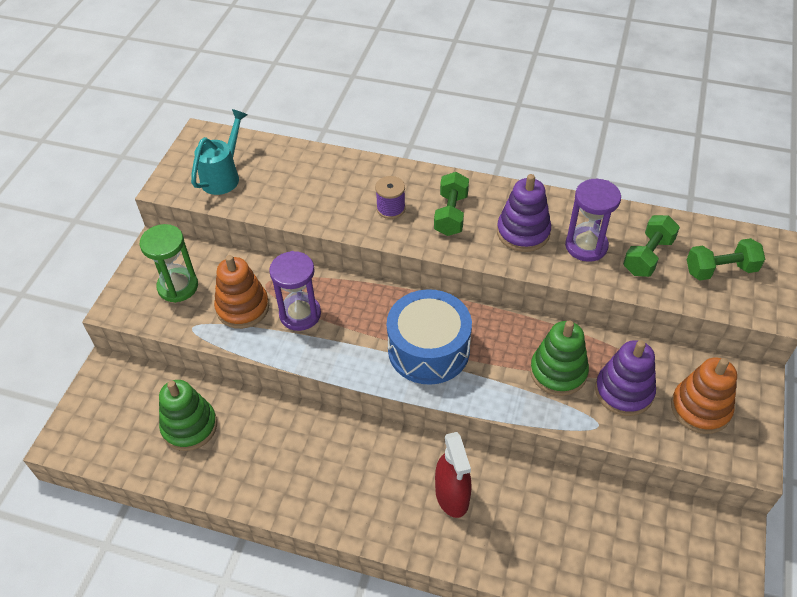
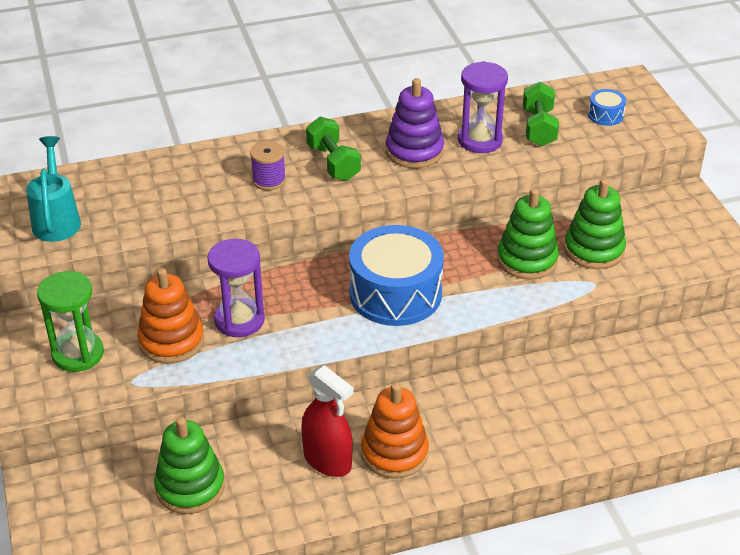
camera: 35 degrees left, 10 degrees down
(452, 496) = (505, 414): red spray bottle -> red spray bottle (327, 460)
(624, 391) = (594, 250): purple stacking toy -> green stacking toy
(700, 408) = (664, 235): orange stacking toy -> orange stacking toy (394, 453)
(720, 270) = (605, 115): green dumbbell -> blue drum

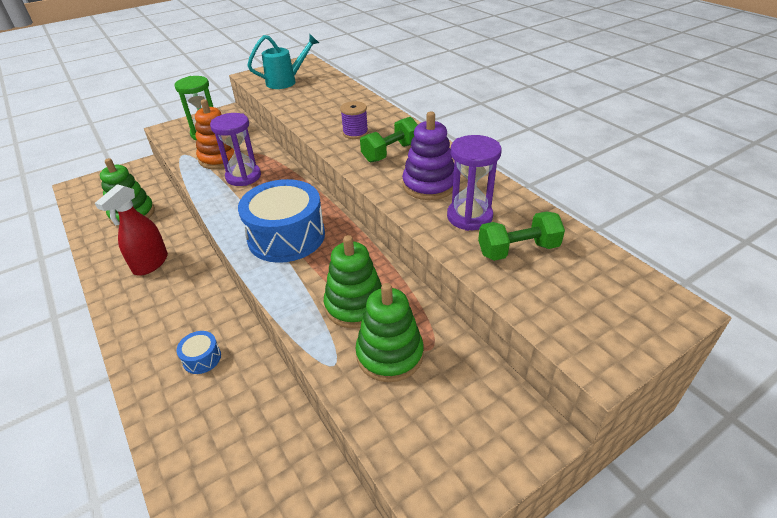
camera: 75 degrees right, 0 degrees up
(394, 453) = (156, 295): orange stacking toy -> none
(605, 115) = (583, 297): blue drum -> blue drum (202, 358)

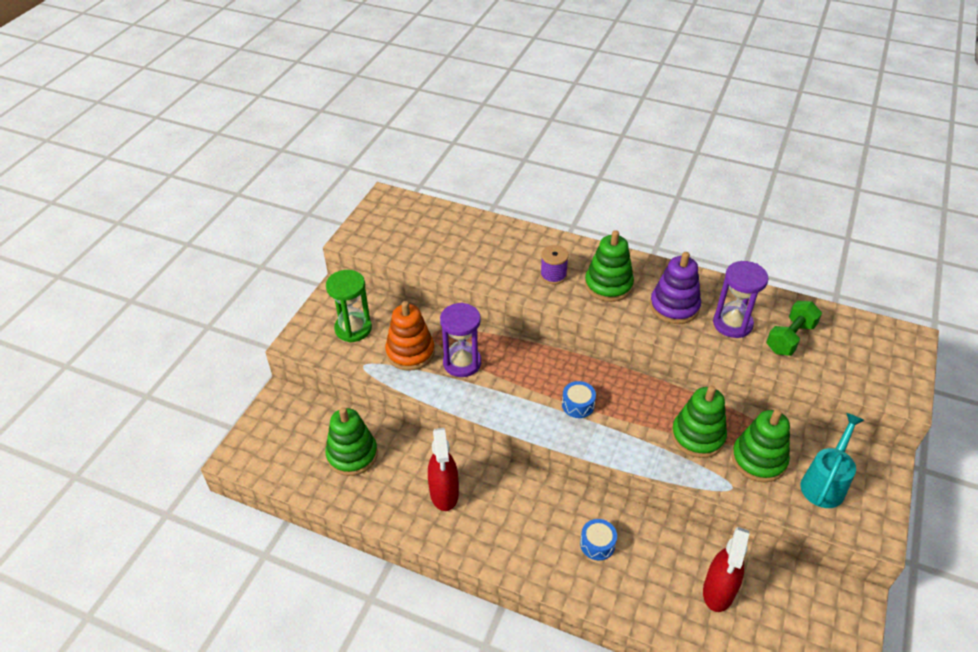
camera: 35 degrees left, 5 degrees up
(248, 464) = (718, 591): none -> red spray bottle
(286, 81) = (404, 234): turquoise watering can -> turquoise watering can (825, 482)
(286, 236) = (578, 405): blue drum -> blue drum, size x0.43
(391, 152) = (608, 285): green dumbbell -> green stacking toy

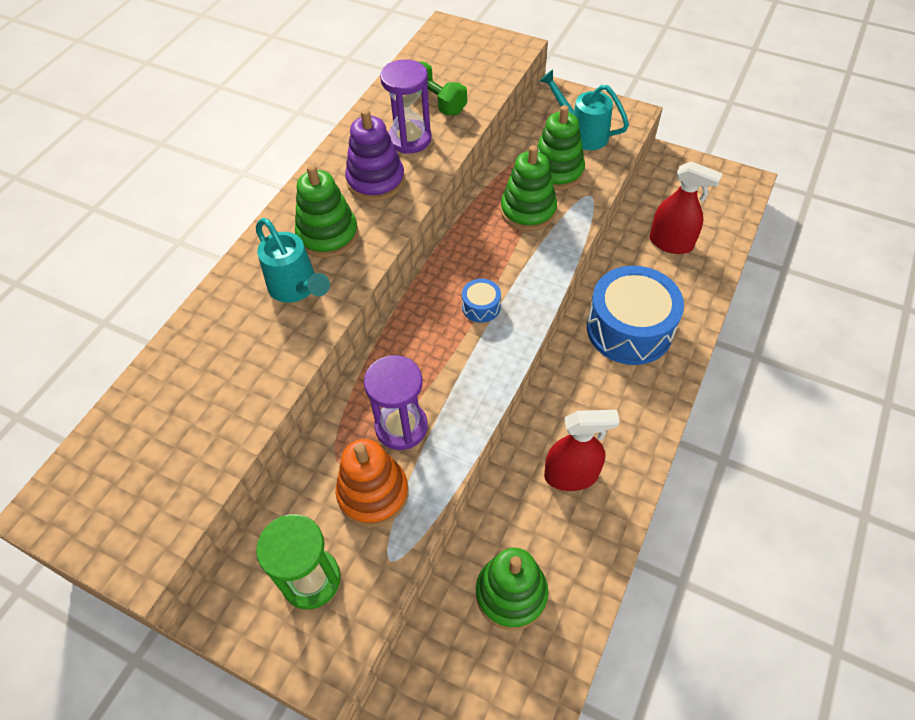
camera: 85 degrees left, 10 degrees up
(553, 275) = (297, 289): purple spool -> turquoise watering can
(597, 544) = (629, 329): blue drum -> blue drum, size x2.33

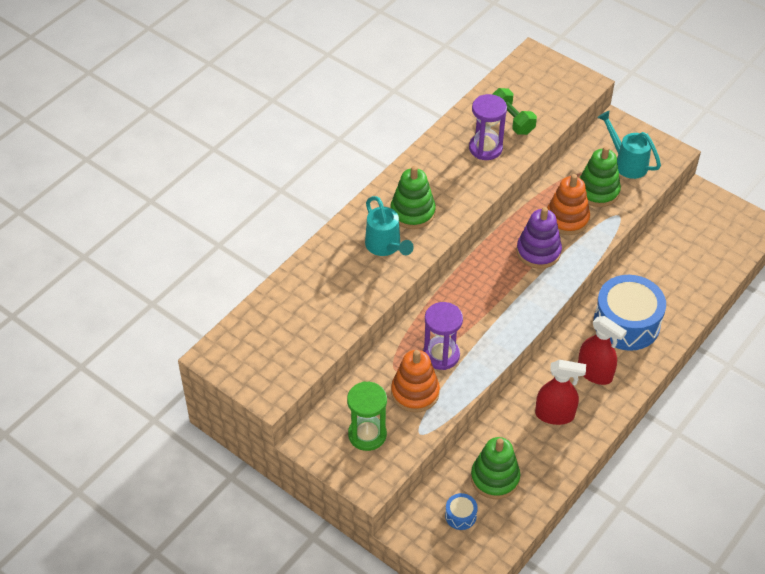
camera: 10 degrees right, 5 degrees down
(376, 181) = (454, 177): purple stacking toy -> purple stacking toy (538, 251)
(481, 307) = (514, 284): blue drum -> blue drum (460, 515)
(528, 211) = (567, 219): green stacking toy -> orange stacking toy
(671, 243) = (680, 264): red spray bottle -> red spray bottle (595, 373)

